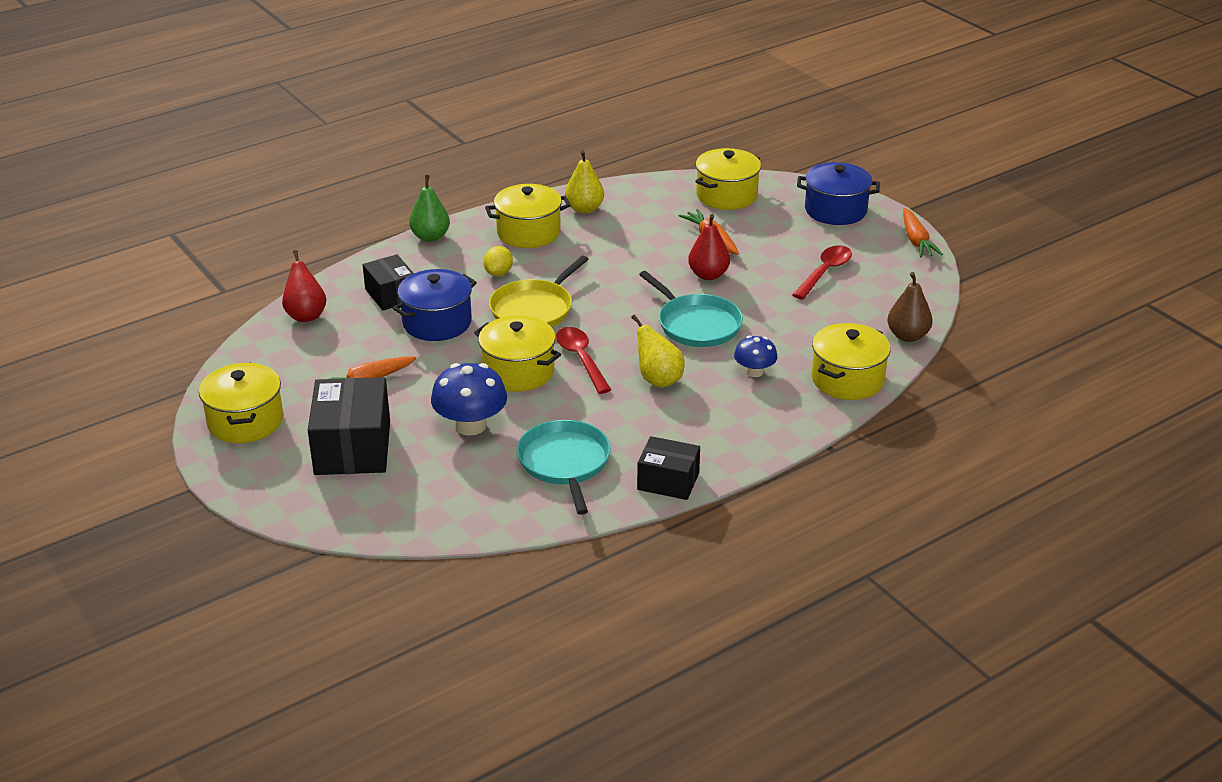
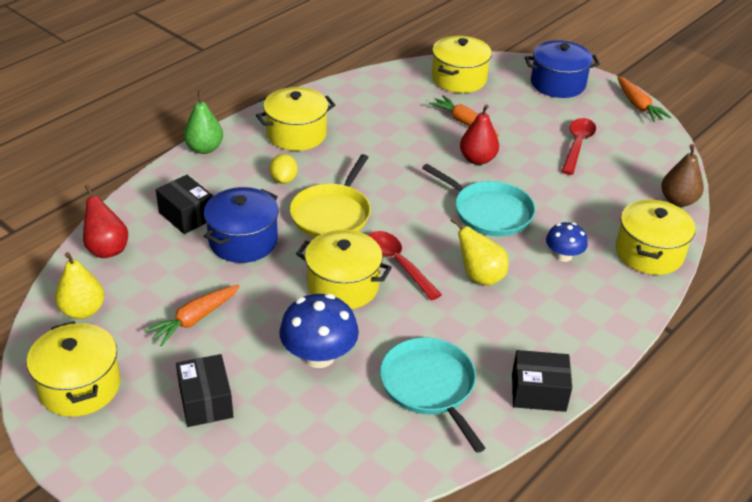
camera: 15 degrees left, 5 degrees up
(352, 448) = (206, 402): black box -> black box, size x0.61
(584, 209) = (338, 104): yellow pear -> yellow pear (83, 311)

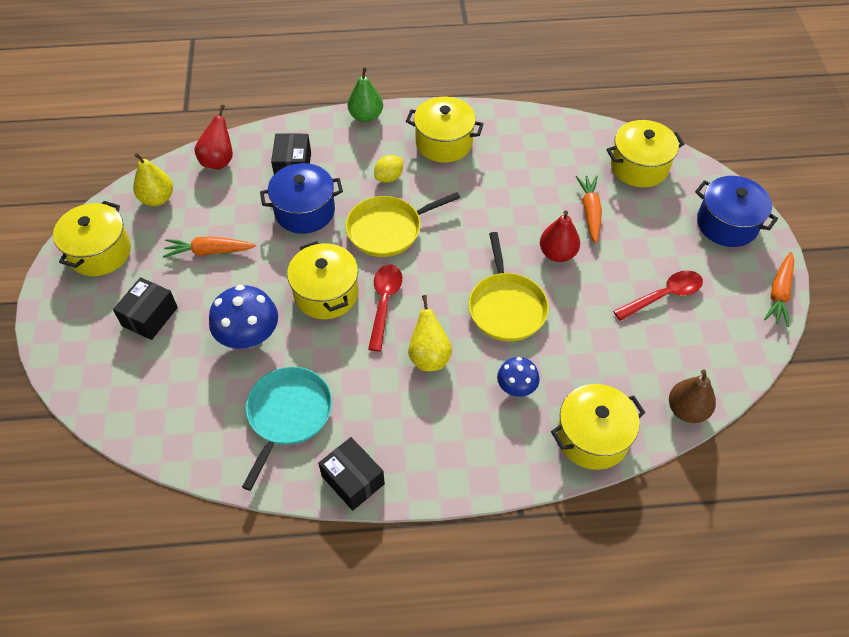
camera: 45 degrees right, 15 degrees up
(489, 212) = (506, 307): turquoise pan -> yellow pan

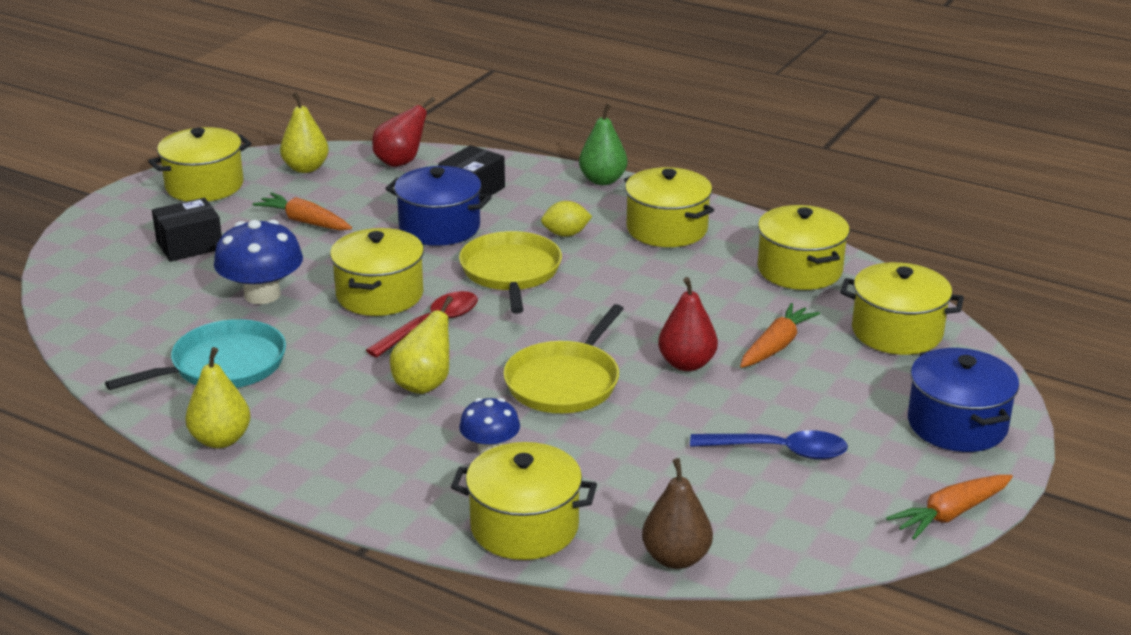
camera: 35 degrees right, 25 degrees down
(353, 480) = (221, 440): black box -> yellow pear
(388, 229) = (511, 272): yellow pan -> yellow pan turned 75 degrees clockwise
(547, 141) = (799, 270): none -> yellow pot
(664, 295) = (779, 451): red spoon -> blue spoon

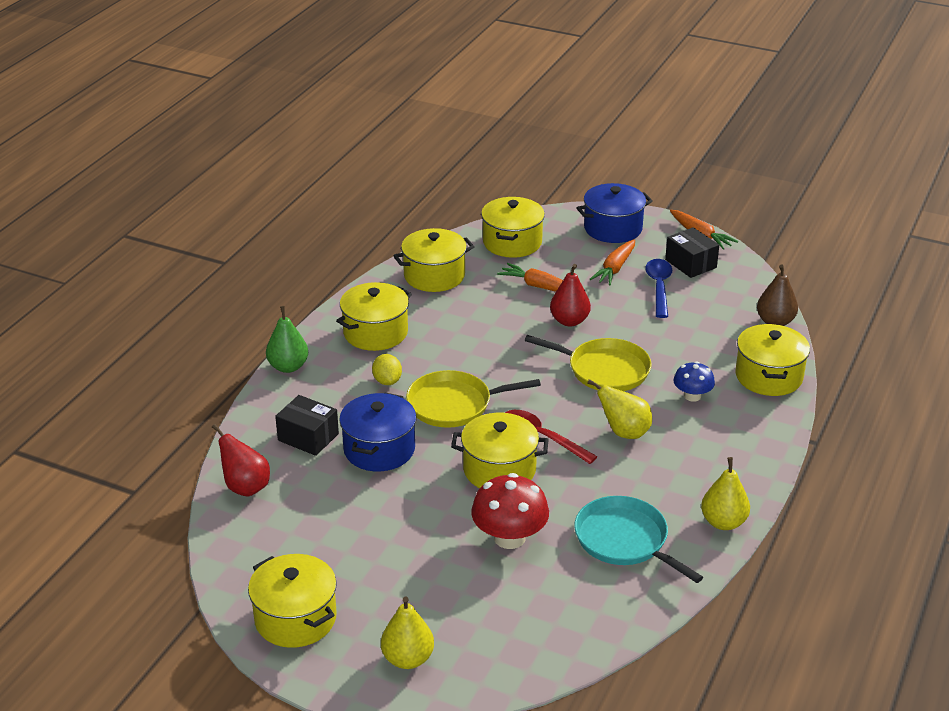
camera: 95 degrees left, 5 degrees up
(189, 245) = (425, 603): black box -> black box (690, 264)
(262, 294) = (509, 537): blue mushroom -> red mushroom
(305, 222) = (372, 533): orange carrot -> orange carrot (615, 268)
(306, 168) = (256, 550): yellow pear -> yellow pear (407, 659)

